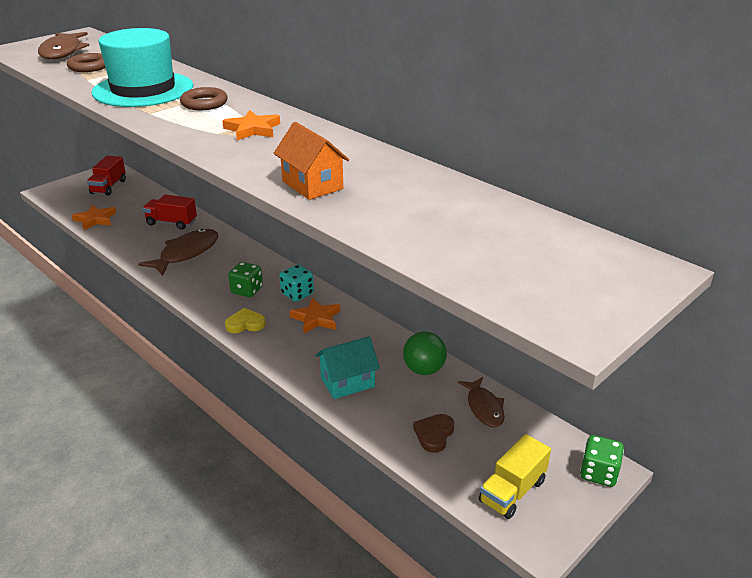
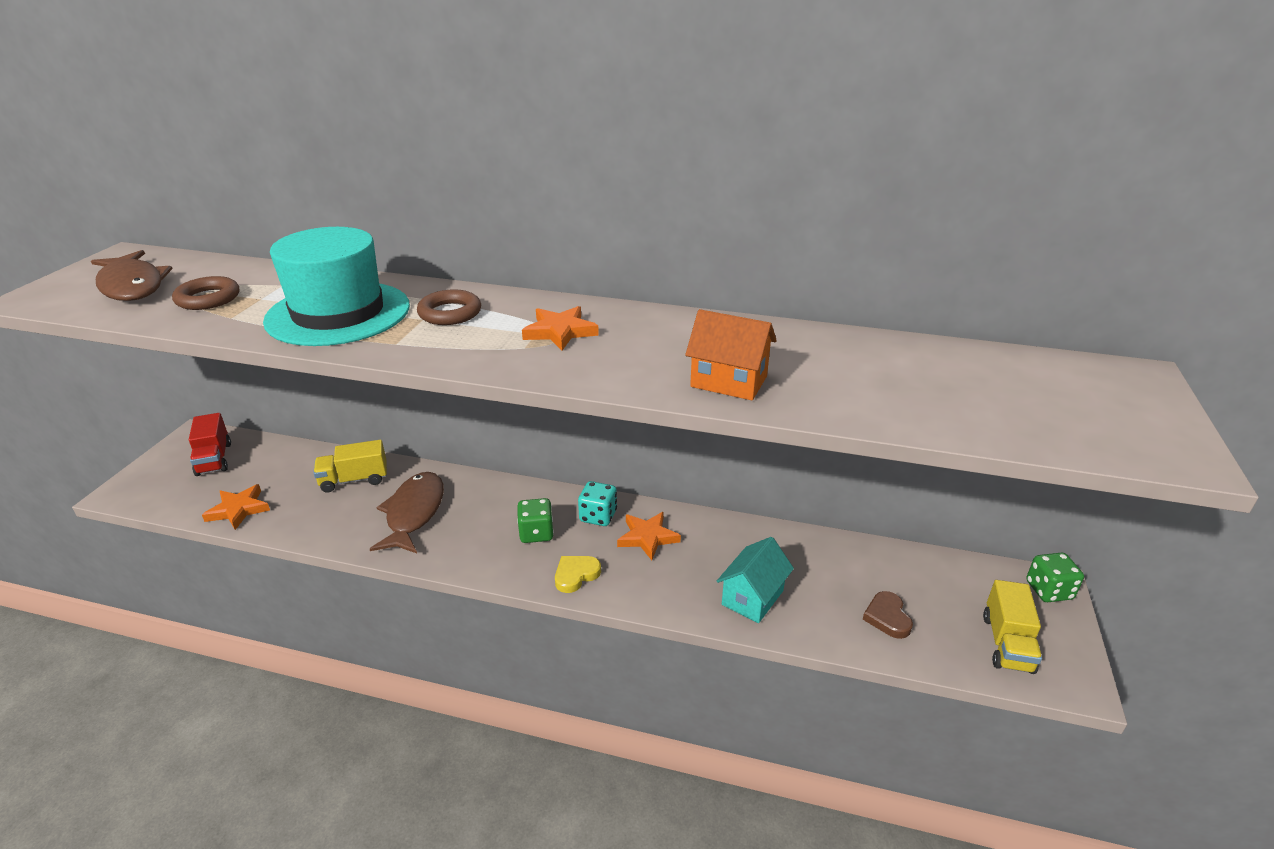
camera: 30 degrees left, 0 degrees up
(171, 222) = (354, 480): red truck -> yellow truck
(424, 370) = (809, 551): green ball -> none
(484, 407) = (899, 568): brown fish -> none

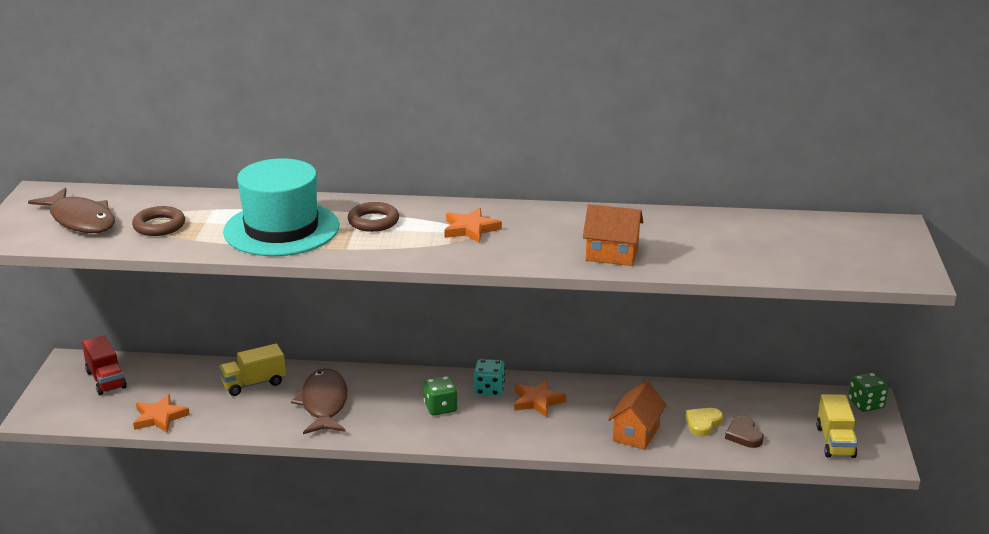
camera: 10 degrees left, 5 degrees down
(576, 575) = (486, 434): yellow heart -> yellow heart (703, 423)
(752, 597) = (636, 433): turquoise house -> orange house

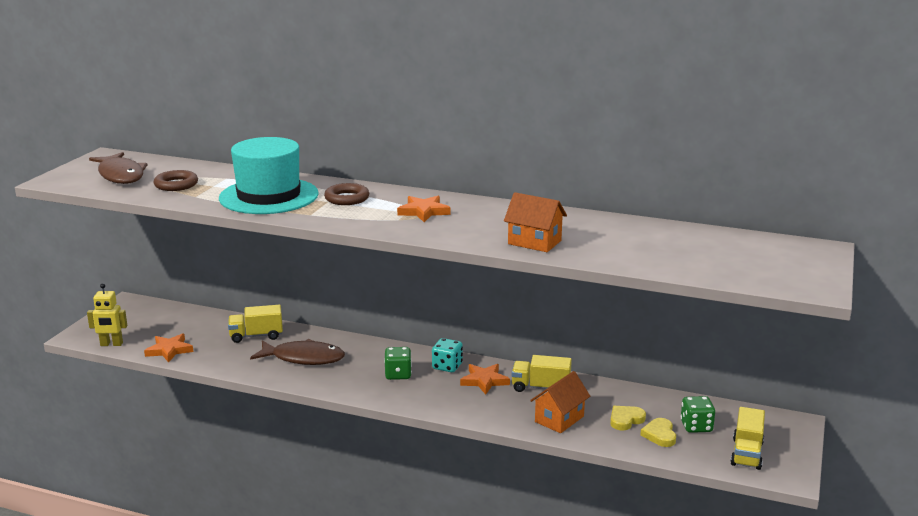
camera: 15 degrees right, 5 degrees down
(83, 420) = (111, 344): none -> yellow robot
(106, 380) = (145, 318): red truck -> none
(324, 404) = (303, 358): brown fish -> brown fish turned 90 degrees clockwise
(600, 400) = (540, 387): none -> yellow truck
(744, 435) = (660, 435): brown heart -> yellow heart
(866, 404) = (792, 426): green dice -> green dice (696, 426)

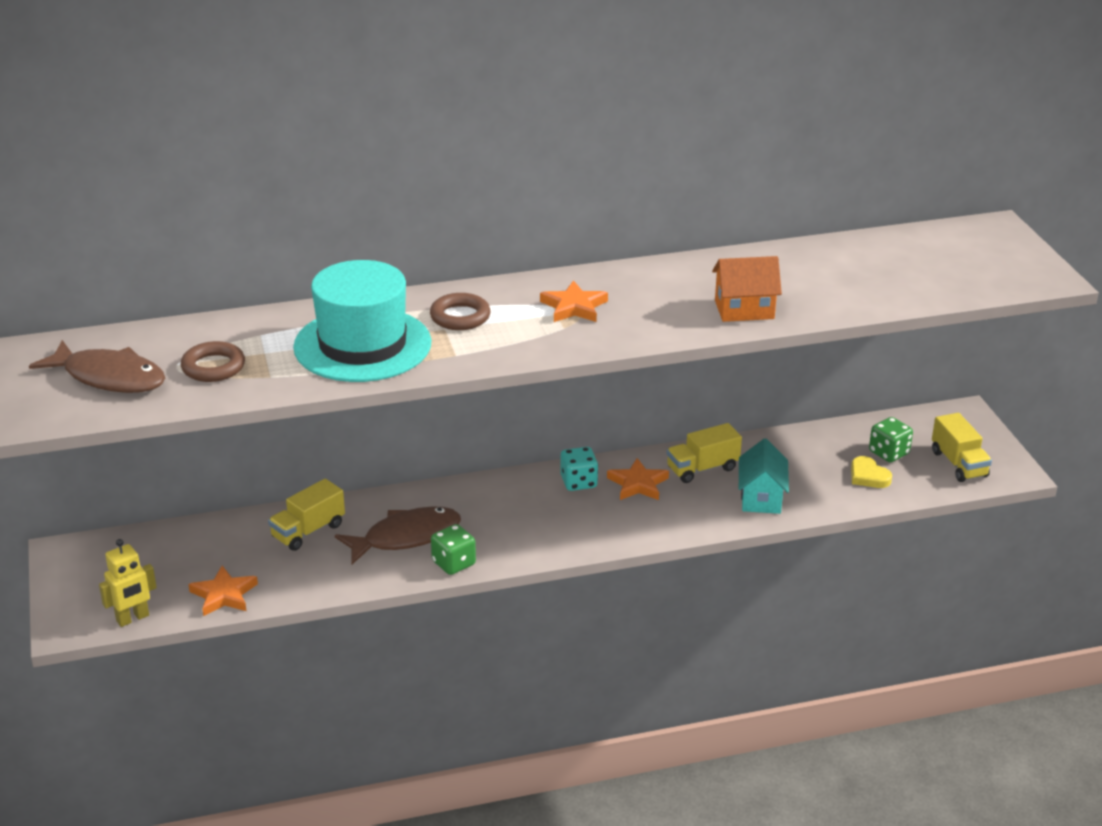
camera: 35 degrees left, 10 degrees up
(398, 374) = (539, 514): green dice -> green dice (453, 563)
(559, 419) = (761, 498): orange house -> turquoise house
(625, 420) = (821, 472): yellow heart -> none

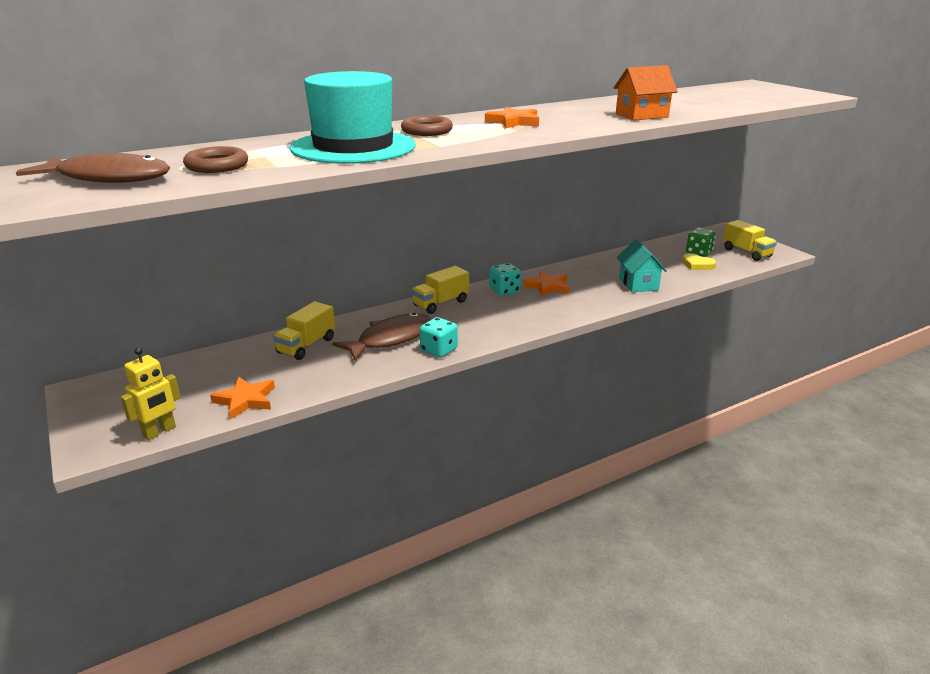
camera: 15 degrees left, 5 degrees down
(453, 563) = (439, 350): green dice -> turquoise dice
(702, 468) = (586, 273): yellow truck -> yellow truck (441, 303)

